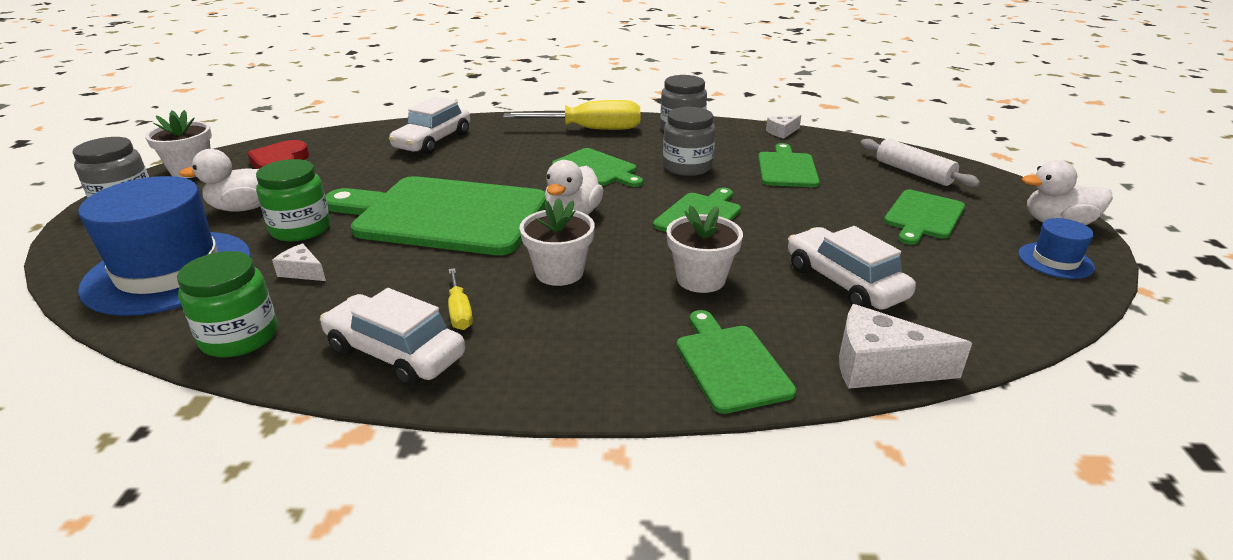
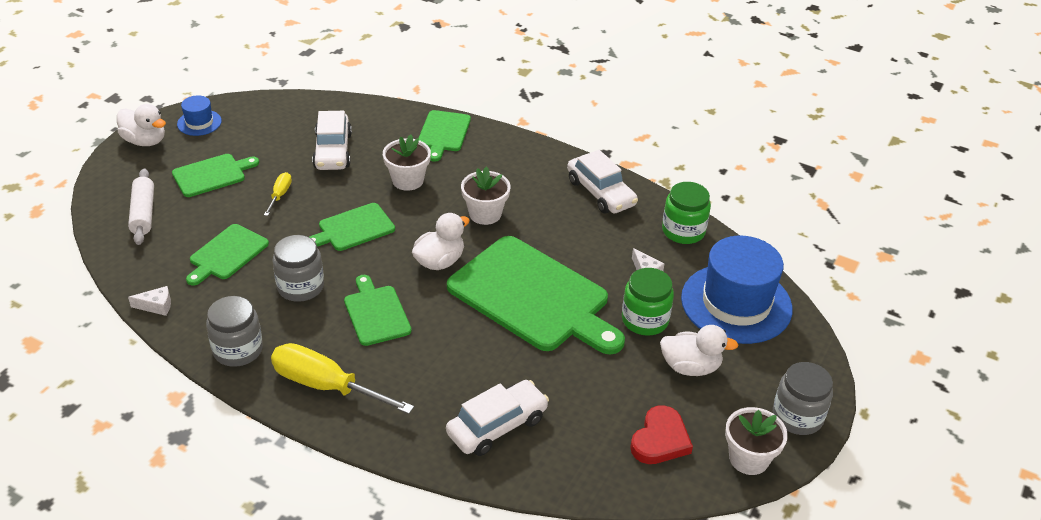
camera: 155 degrees left, 10 degrees up
(459, 312) = (558, 206): yellow screwdriver -> yellow screwdriver (280, 195)
(880, 366) = (378, 110): white cheese -> none

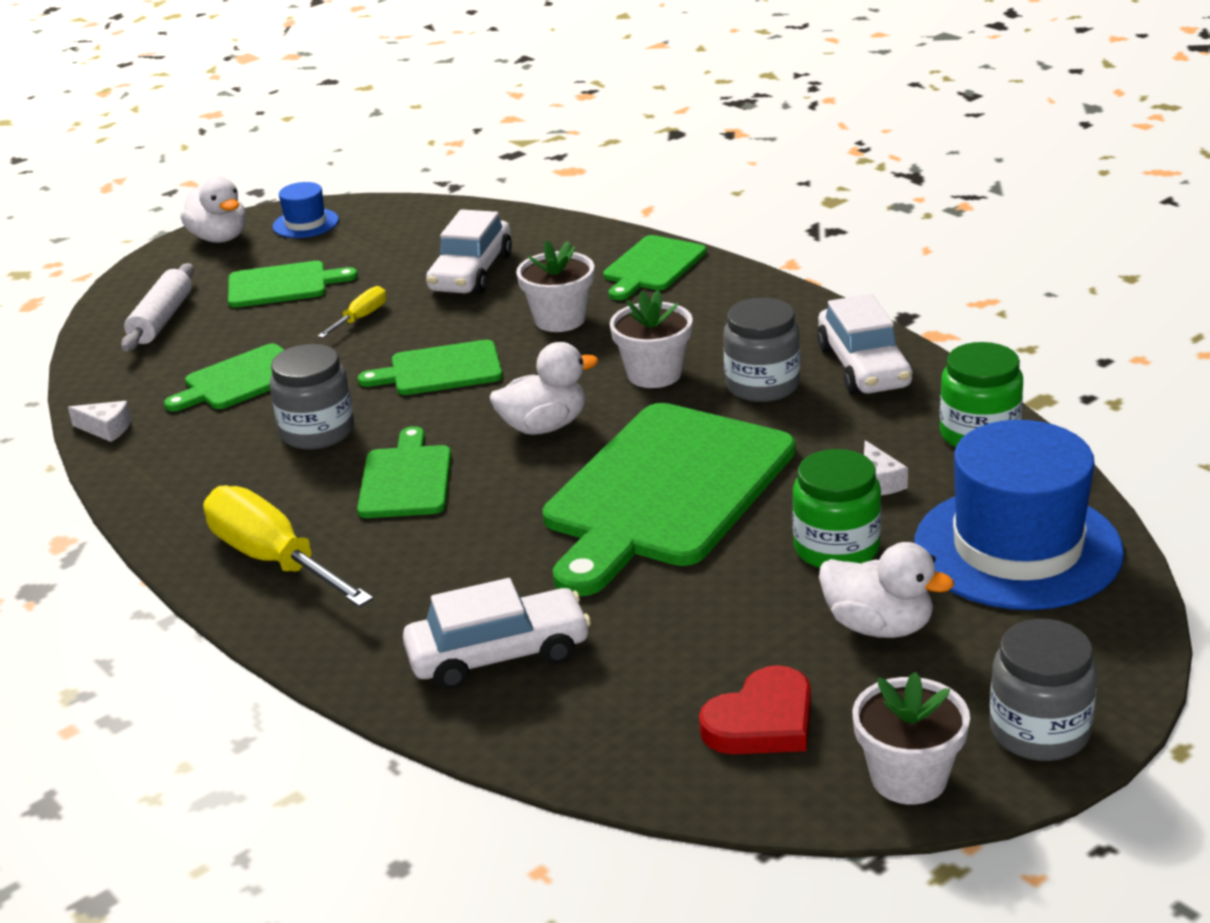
camera: 25 degrees right, 10 degrees down
(238, 350) = (179, 496): grey jar -> grey jar (762, 385)
(533, 297) = (664, 491): green cutting board -> green cutting board turned 60 degrees clockwise

